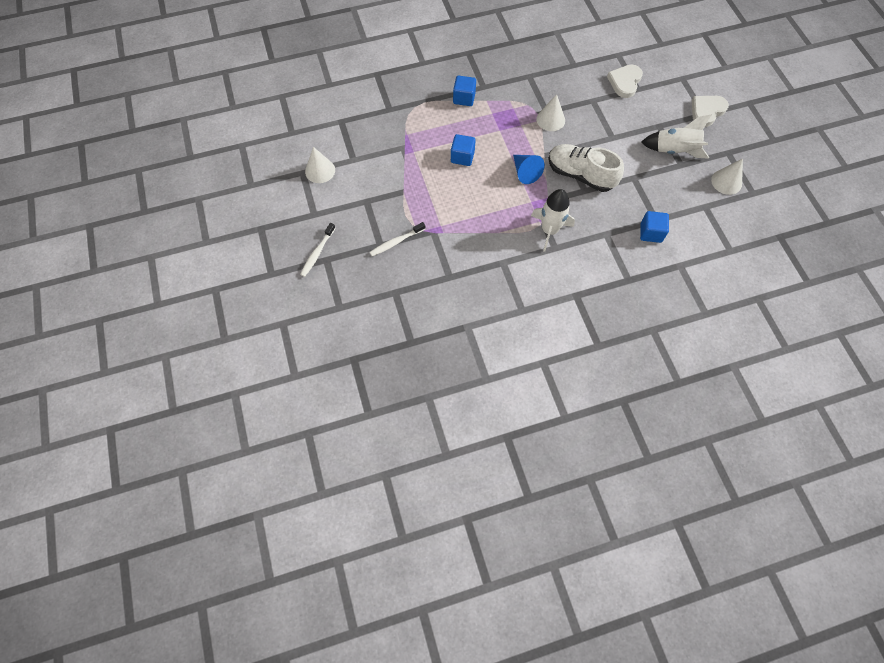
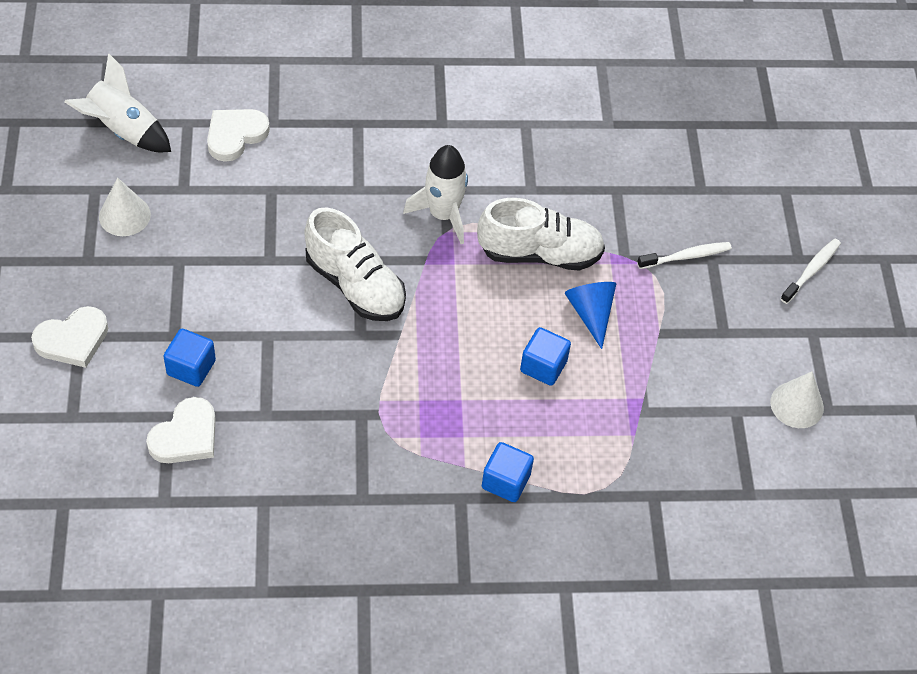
camera: 170 degrees left, 10 degrees down
(484, 221) = (540, 253): none -> white shoe
(525, 172) = (445, 313): blue cone -> blue cone (591, 313)
(550, 119) = (361, 396): white cone -> none
(650, 233) = (290, 173): blue cube -> blue cube (191, 367)
(674, 151) = (176, 285): white rocket -> white rocket (123, 131)
(697, 249) = (235, 135): none -> white heart

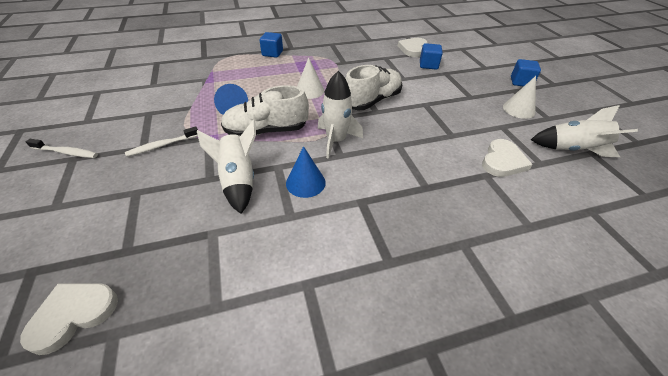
camera: 170 degrees right, 10 degrees down
(72, 339) = (487, 66): white heart -> white heart (73, 315)
(355, 285) = (372, 101): white shoe -> white shoe turned 105 degrees clockwise
(500, 159) = (305, 182): none -> blue cone
(543, 366) = (259, 86): blue cube -> blue cube (521, 82)
(581, 178) = (238, 181): none -> white rocket
(797, 405) = (115, 91): white cone -> white cone (309, 90)
(811, 270) = (66, 152): white toothbrush -> white toothbrush turned 105 degrees counterclockwise

